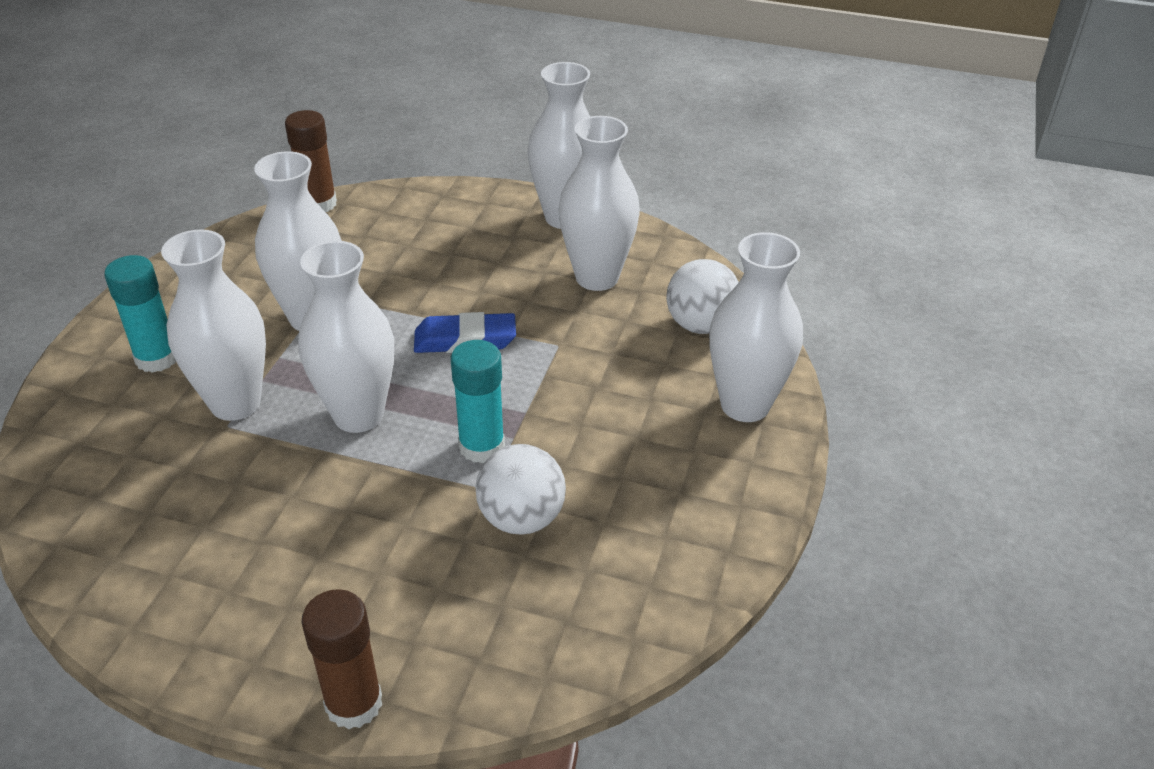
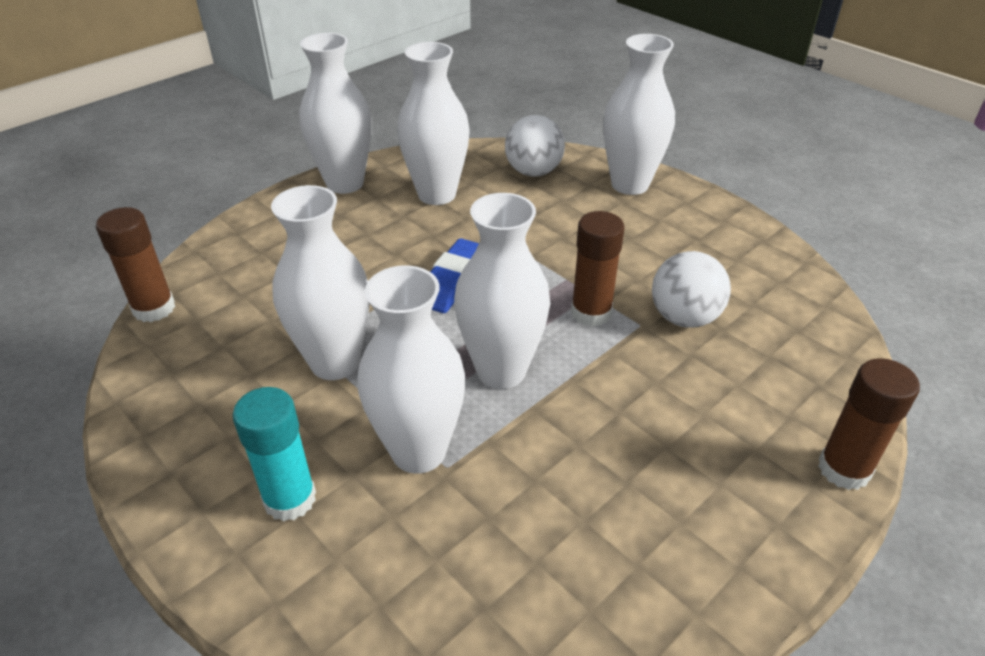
camera: 60 degrees left, 0 degrees up
(481, 446) = (591, 312): turquoise glue stick -> brown glue stick

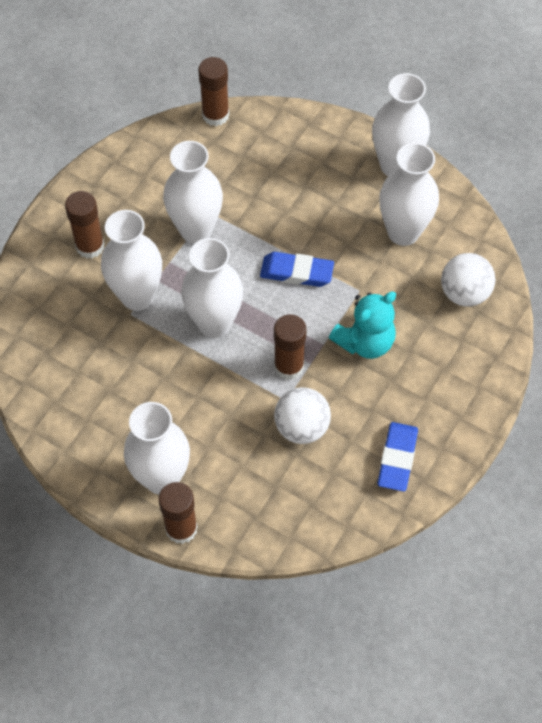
camera: 75 degrees right, 20 degrees up
(290, 499) = (90, 246): turquoise glue stick -> brown glue stick
(573, 246) = (365, 342): none -> turquoise teddy bear
(630, 184) = (472, 370): white vase -> white vase (162, 478)
(735, 252) = (397, 459): none -> blue eraser

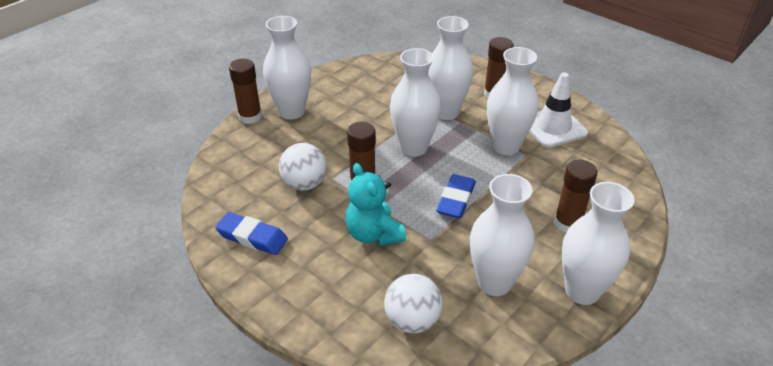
camera: 100 degrees right, 20 degrees down
(152, 185) = (553, 127): none -> white traffic cone
(215, 115) = (634, 169): brown glue stick -> brown glue stick (567, 223)

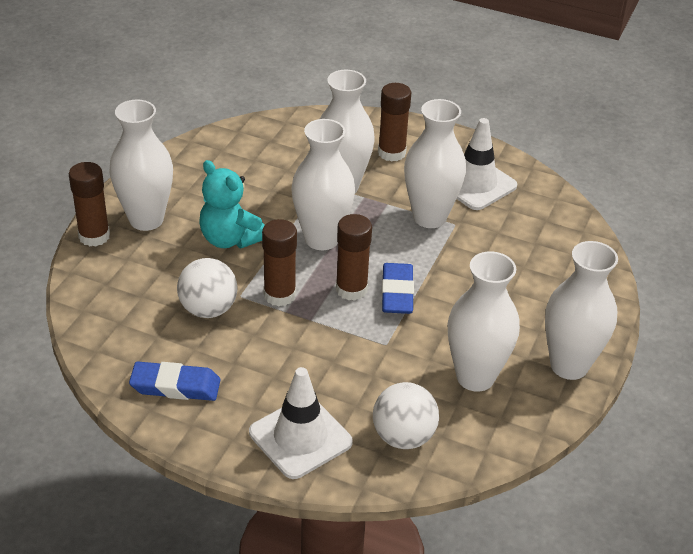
camera: 20 degrees left, 0 degrees up
(328, 301) = (300, 437): none -> white traffic cone
(374, 234) = (319, 352): turquoise teddy bear -> turquoise teddy bear (230, 239)
(567, 223) = (530, 295): brown glue stick -> brown glue stick (351, 289)

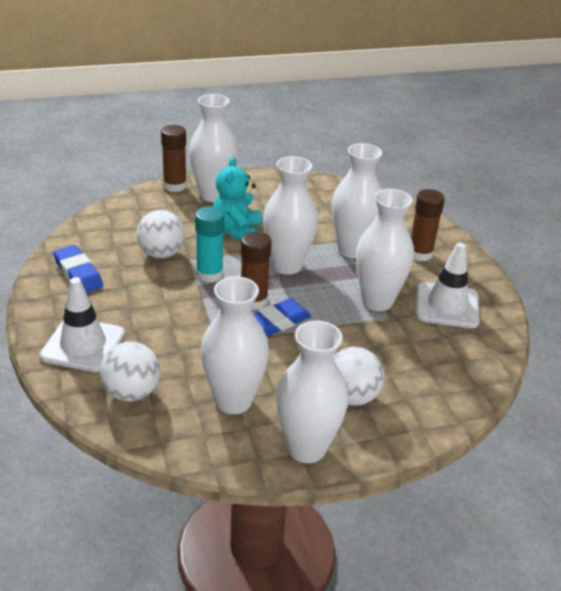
camera: 50 degrees right, 5 degrees down
(279, 295) = (209, 274): brown glue stick -> turquoise glue stick
(533, 305) = (351, 397): none -> white ball

